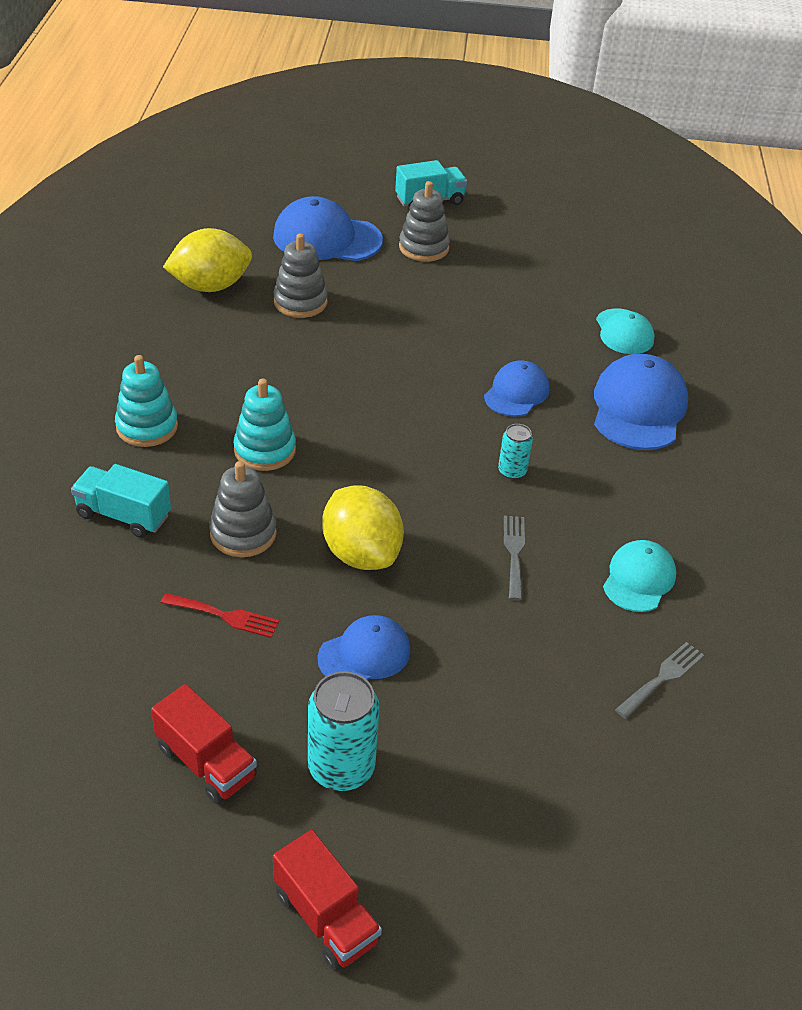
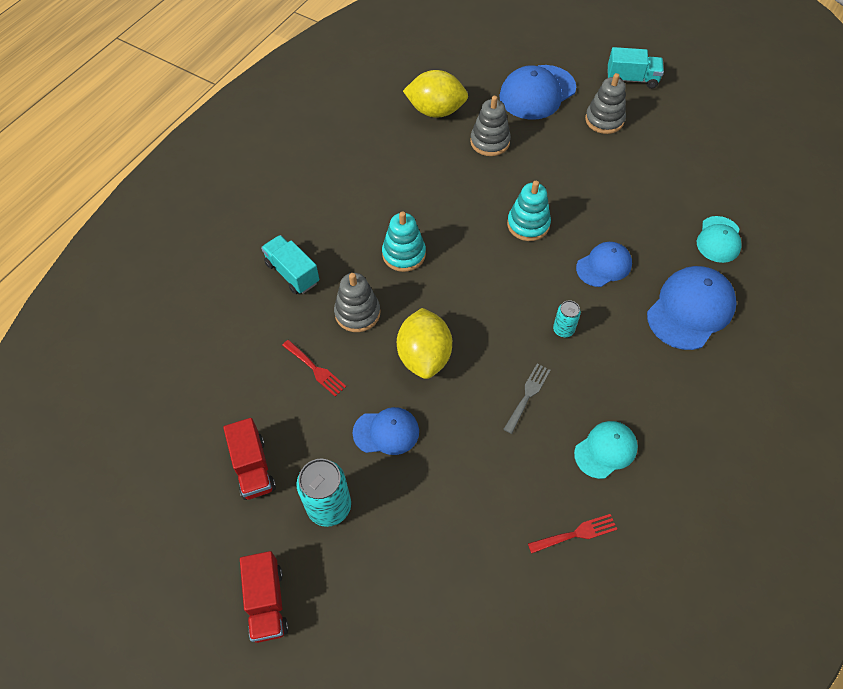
camera: 30 degrees right, 15 degrees up
(147, 427) = (339, 211): turquoise stacking toy -> turquoise stacking toy (528, 224)
(327, 238) = (537, 92): blue cap -> blue cap turned 75 degrees counterclockwise
(662, 678) = (576, 533): grey fork -> red fork

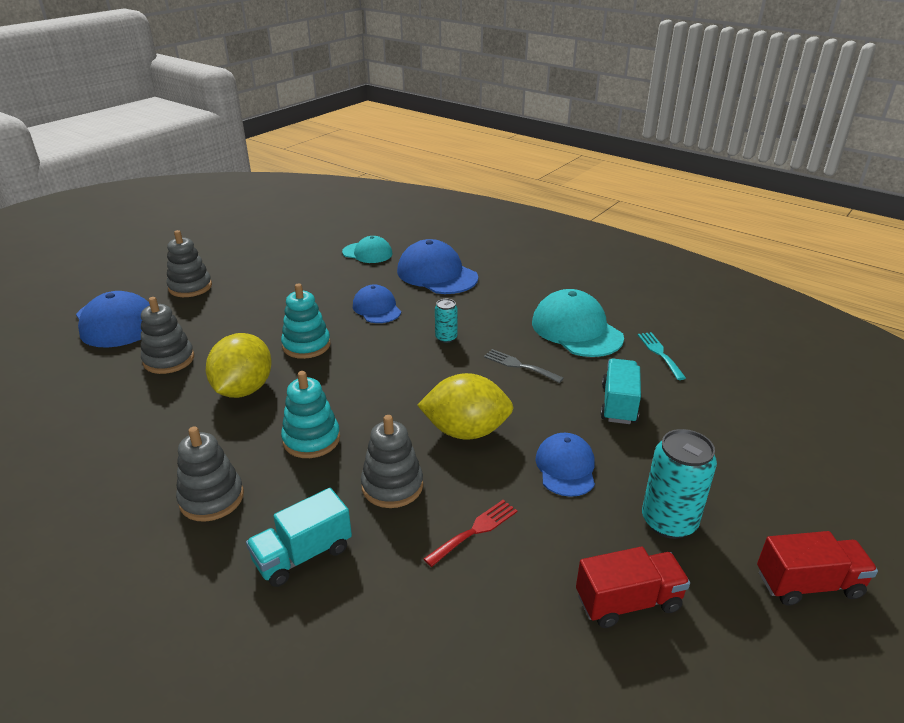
camera: 85 degrees left, 25 degrees down
(339, 213) = (211, 498): none -> grey stacking toy
(436, 111) = (83, 397): yellow lemon -> yellow lemon (244, 389)
(576, 533) = (659, 353): red fork -> turquoise fork
(605, 450) = (576, 330): turquoise cap -> turquoise cap, size x1.64
(632, 79) = (146, 267): turquoise truck -> turquoise truck (618, 404)

